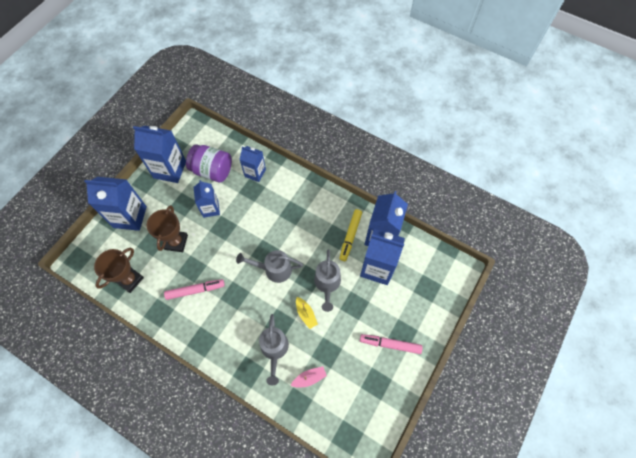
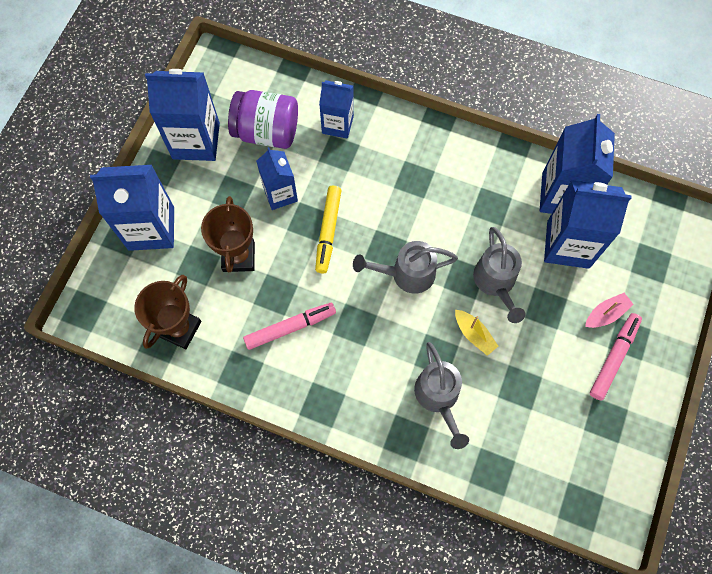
camera: 10 degrees left, 5 degrees up
(309, 378) = (503, 430): pink boat -> pink boat (606, 314)
(350, 236) = (514, 202): yellow marker -> yellow marker (328, 231)
(390, 344) = (614, 358): pink marker -> pink marker turned 120 degrees clockwise

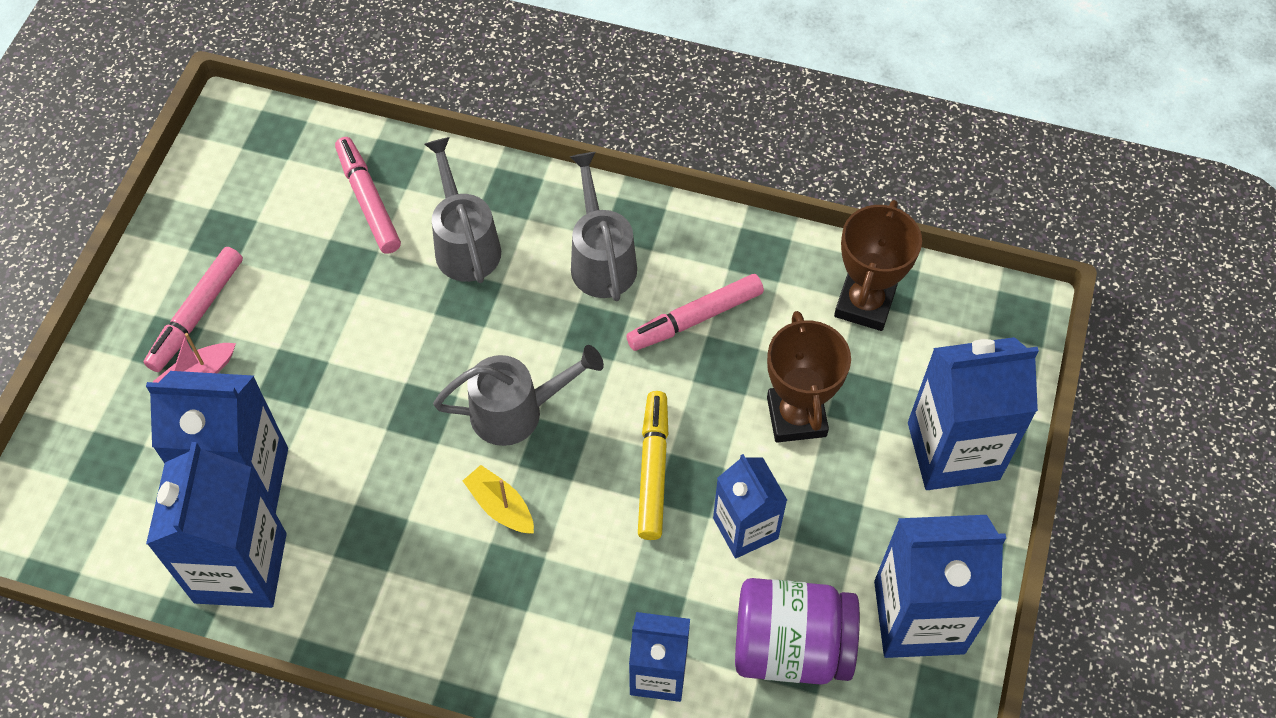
camera: 175 degrees right, 10 degrees down
(474, 334) = (409, 330): yellow boat -> yellow boat (500, 506)
(496, 283) = (370, 409): grey watering can -> grey watering can (601, 259)
(506, 439) = (368, 200): none -> pink marker

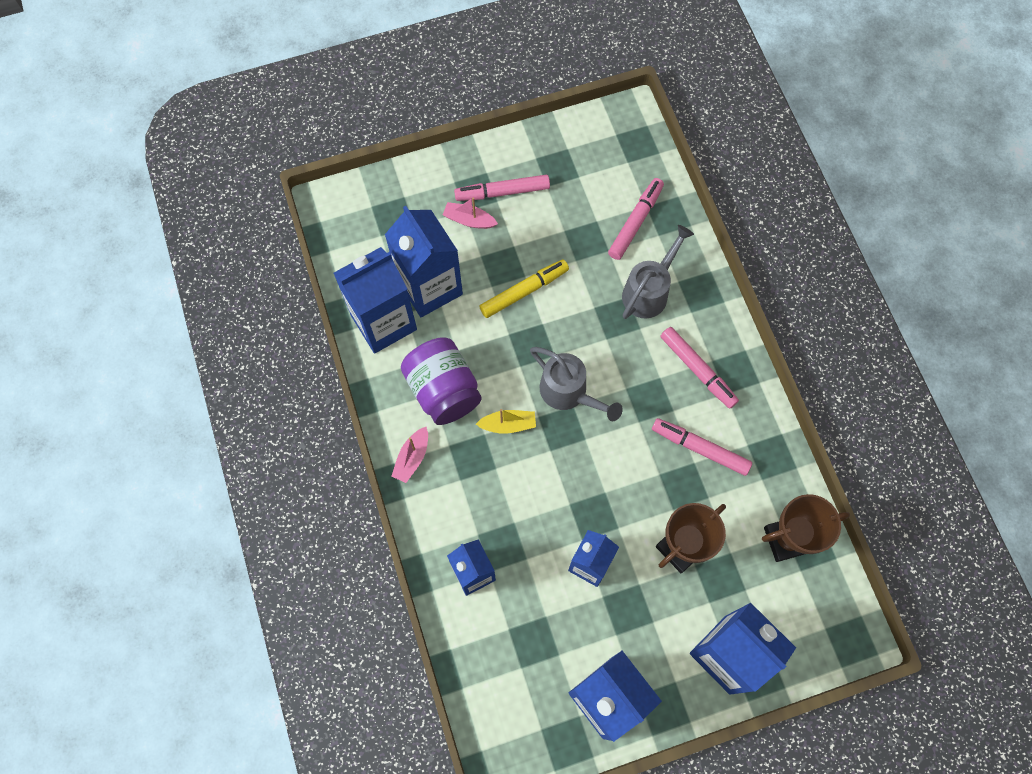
camera: 55 degrees right, 10 degrees up
(451, 651) = (412, 458): none -> pink boat
(500, 506) = (508, 424): yellow boat -> yellow boat turned 75 degrees clockwise
(601, 259) = (697, 370): grey watering can -> pink marker
(653, 469) = (588, 490): yellow marker -> yellow marker (524, 291)
(790, 646) = (538, 635): purple jar -> purple jar (443, 390)

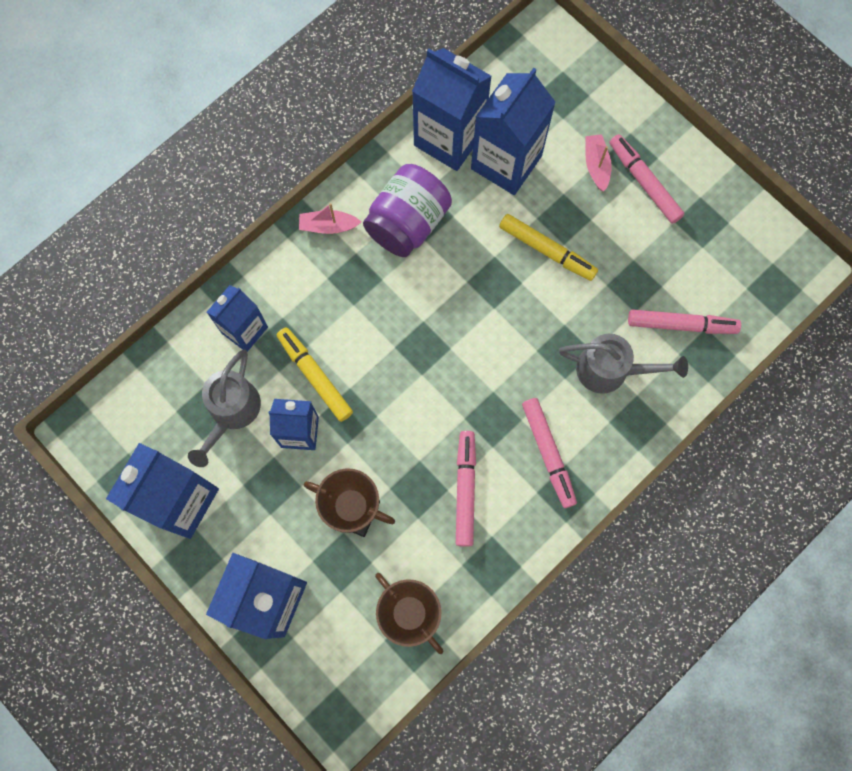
camera: 65 degrees right, 5 degrees up
(508, 424) = (402, 296): yellow boat -> none
(545, 529) = (315, 376): none -> yellow marker
(569, 393) = (461, 339): grey watering can -> grey watering can (231, 413)
(697, 370) = (548, 454): pink marker -> pink marker turned 45 degrees counterclockwise

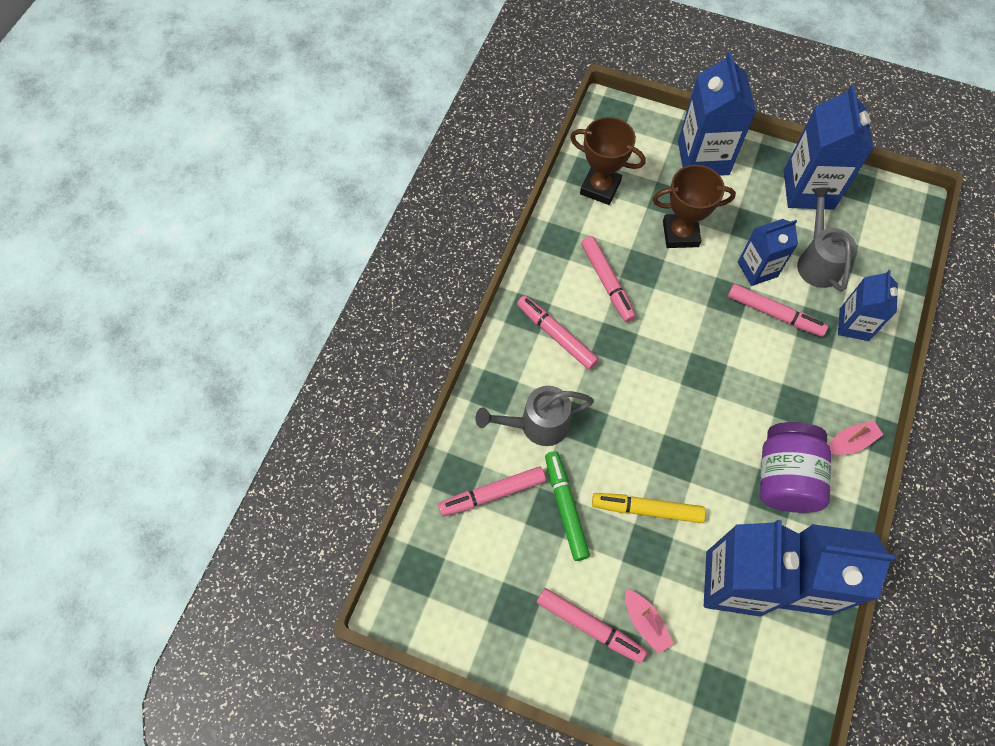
camera: 155 degrees right, 10 degrees down
(315, 376) = (774, 314): yellow marker -> pink marker
(619, 284) = (565, 507): none -> green marker

